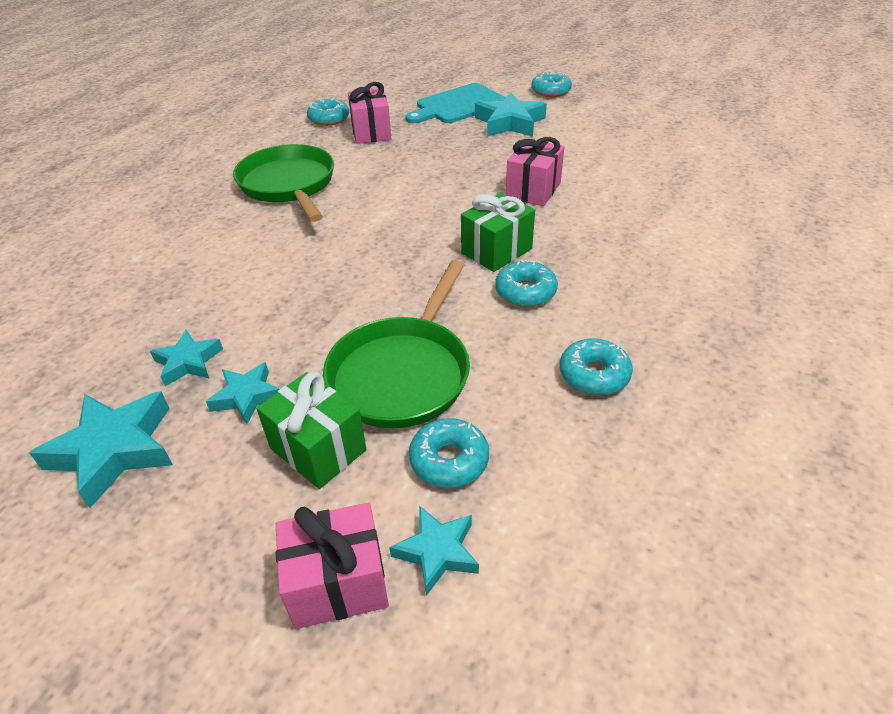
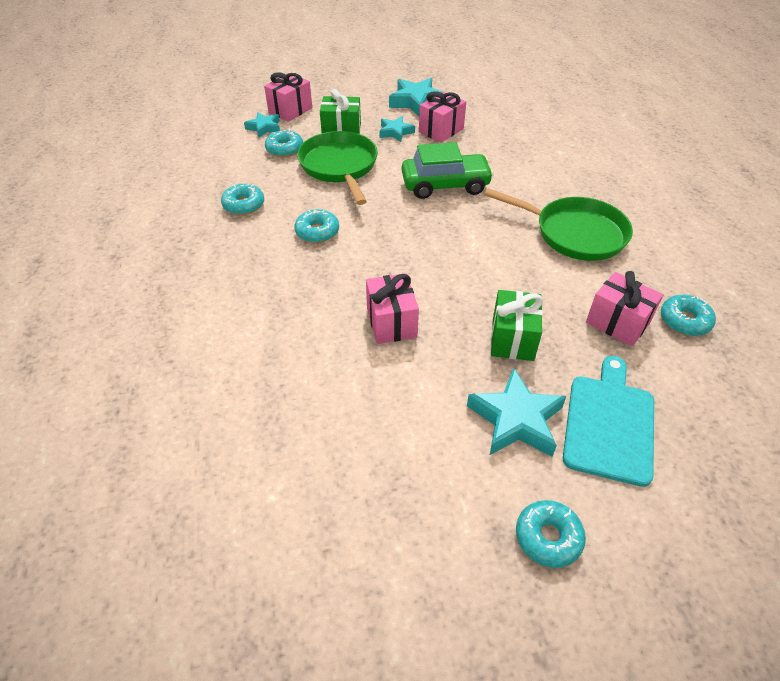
camera: 140 degrees right, 5 degrees up
(188, 362) = (441, 130): turquoise star -> pink gift
(317, 279) = (445, 185): none -> green car
(496, 251) = (362, 251): green gift -> green gift (512, 339)

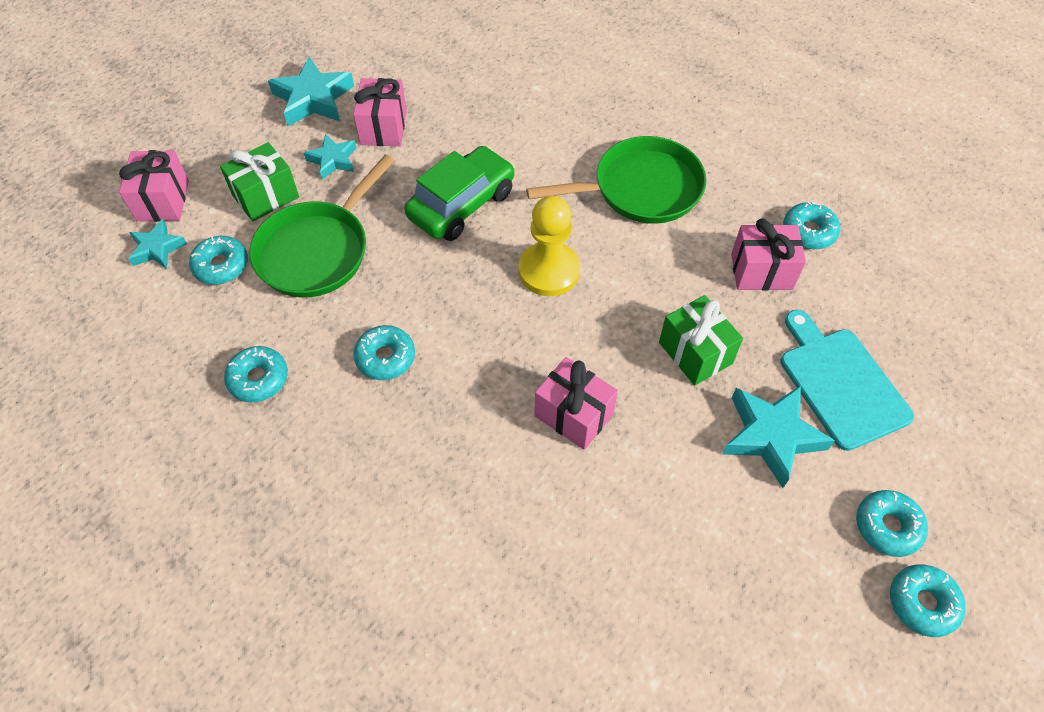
camera: 40 degrees left, 10 degrees up
(339, 166) = (317, 251): green pan -> green pan turned 90 degrees counterclockwise
(462, 243) = (549, 271): none -> yellow pawn
(522, 609) = (922, 603): none -> turquoise donut

